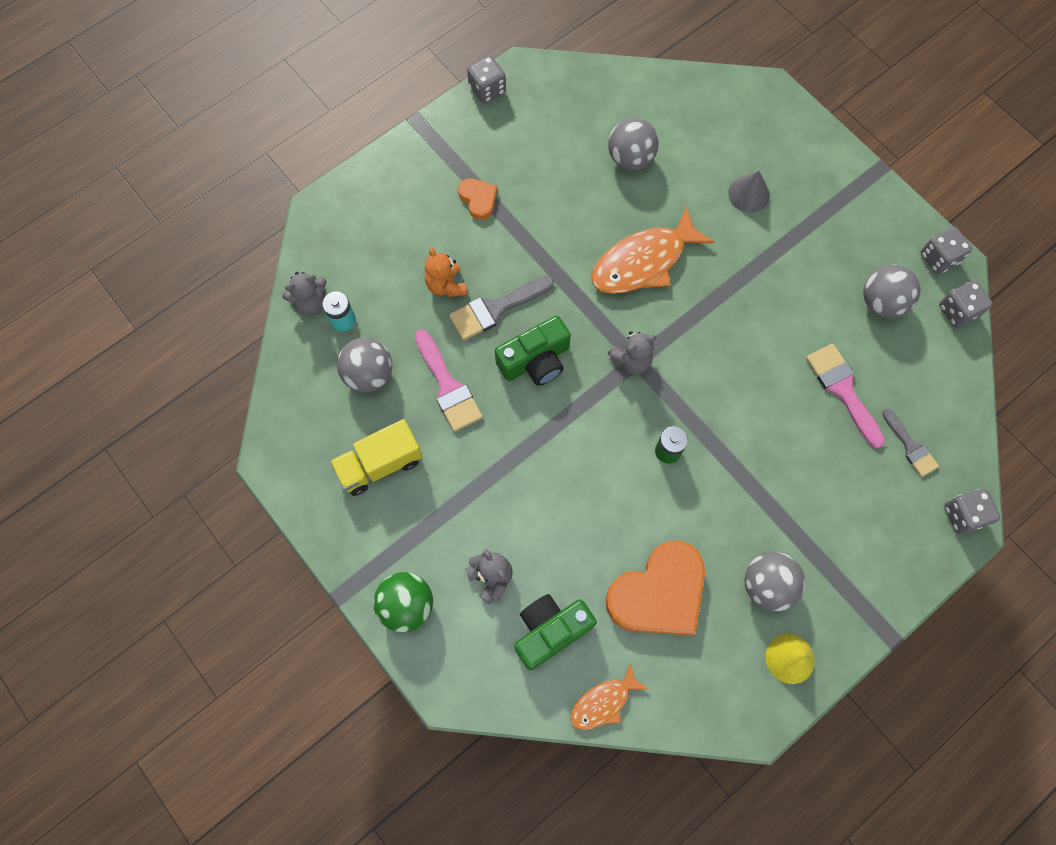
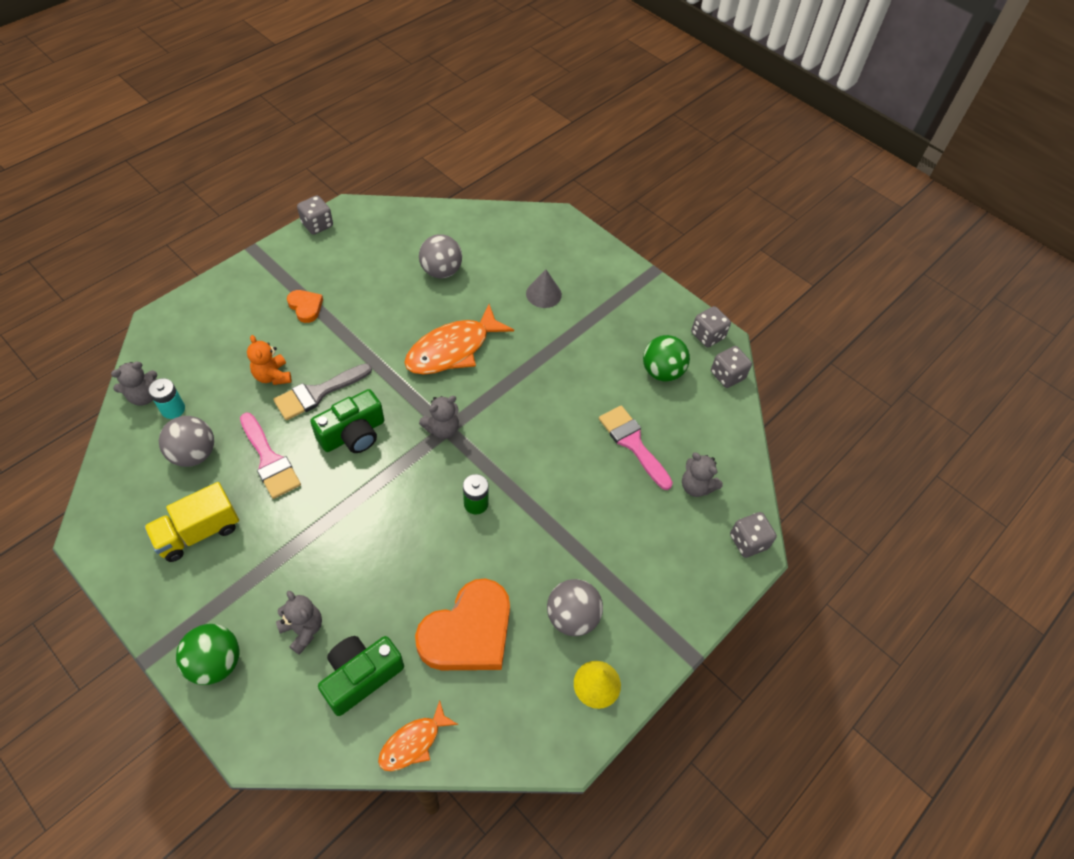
camera: 10 degrees left, 15 degrees down
(881, 302) = (662, 372): grey ball -> green ball
(910, 446) = (696, 486): grey brush -> grey teddy bear

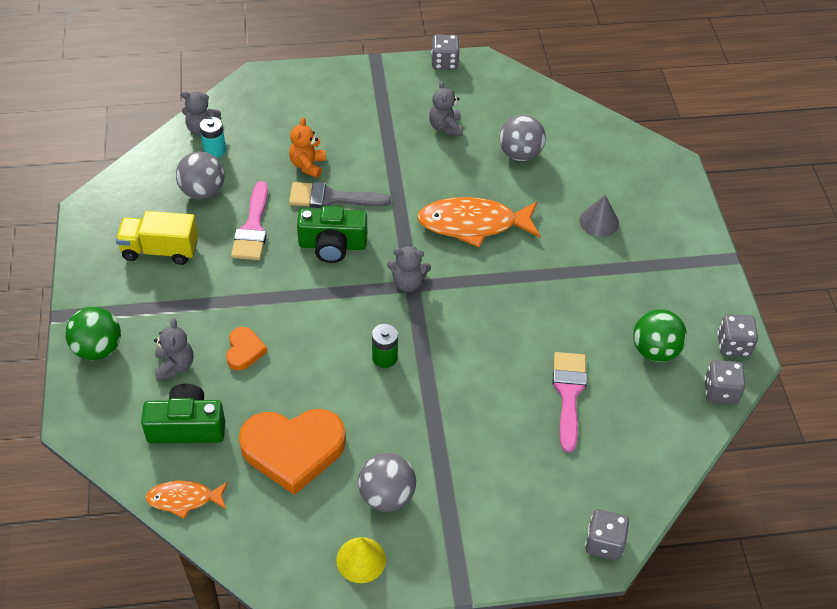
camera: 40 degrees right, 5 degrees down
(306, 307) = (378, 125): orange heart -> orange heart (244, 351)
(696, 486) = (596, 466): grey teddy bear -> grey teddy bear (445, 127)

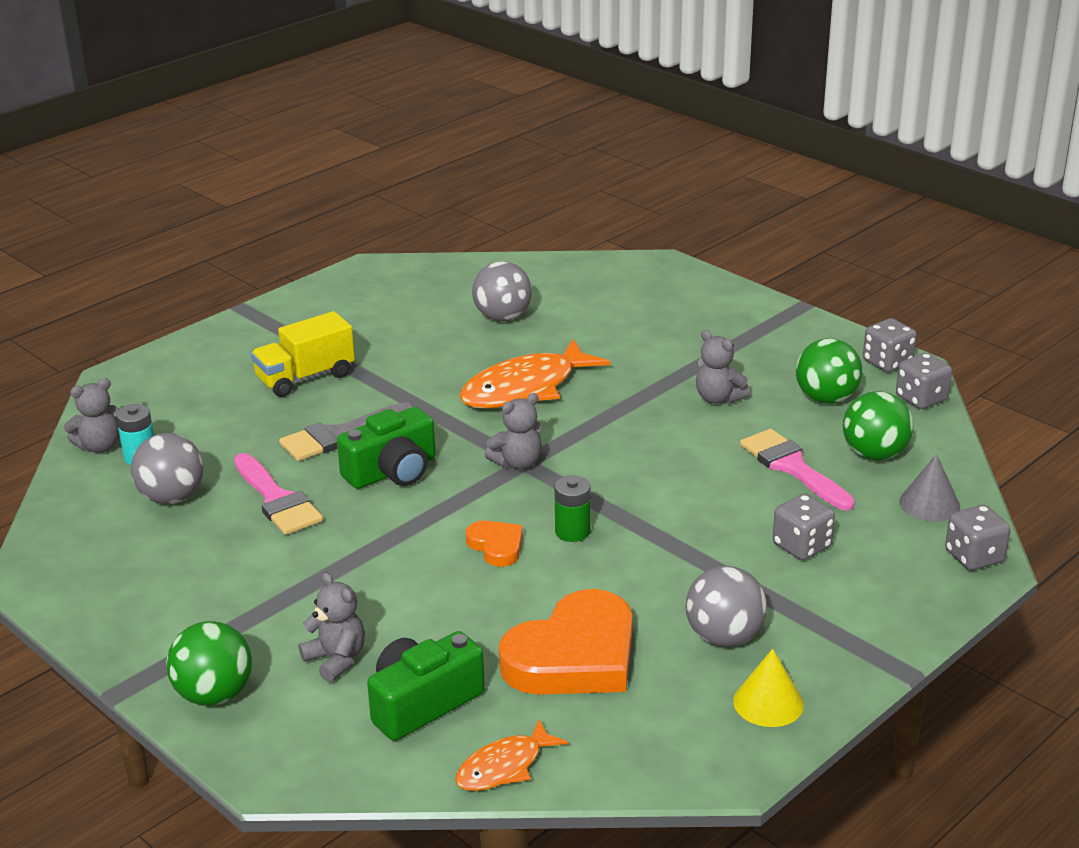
camera: 35 degrees left, 20 degrees down
(160, 250) = (182, 570): yellow truck -> yellow truck (305, 377)
(244, 351) = (405, 604): orange heart -> orange heart (496, 546)
(308, 165) = (276, 421): orange teddy bear -> none
(444, 62) = (327, 282): grey dice -> grey dice (801, 546)
(445, 127) = (396, 329): grey teddy bear -> grey teddy bear (718, 398)
(599, 221) = (648, 332): grey cone -> grey cone (929, 504)
(634, 418) = (874, 454): none -> green ball

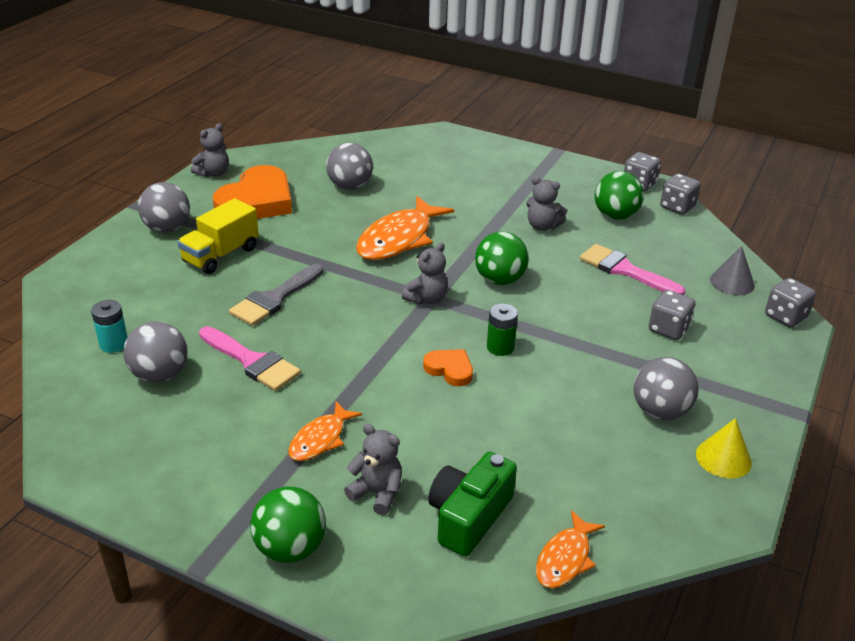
camera: 20 degrees left, 5 degrees up
(99, 446) = (72, 340): grey teddy bear -> grey teddy bear (213, 173)
(261, 339) = (167, 228): none -> grey ball
(306, 593) = (320, 439): none -> orange fish
(392, 471) = (333, 322): green camera -> none
(574, 656) = (562, 450): orange heart -> orange heart (256, 201)
(874, 454) = (673, 252): green ball -> green ball (500, 280)

